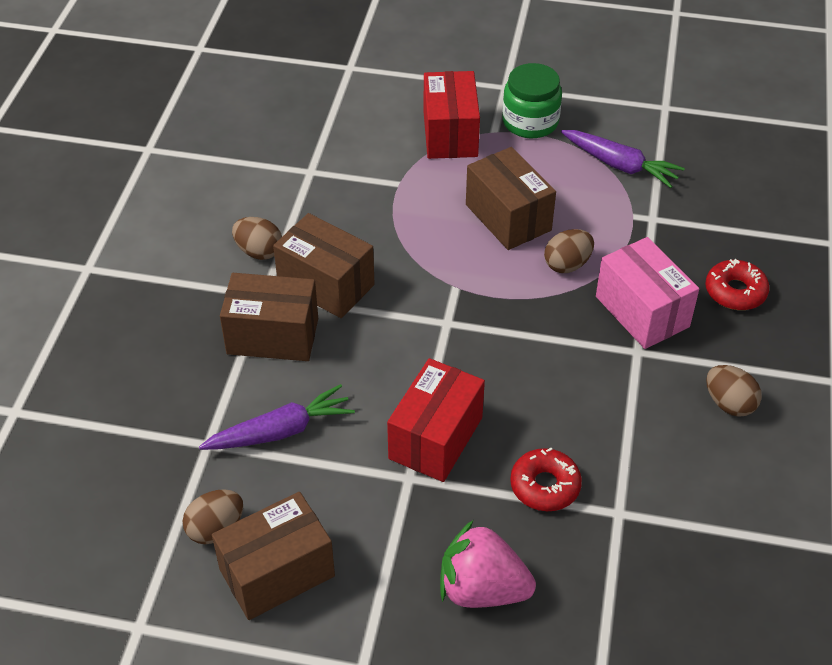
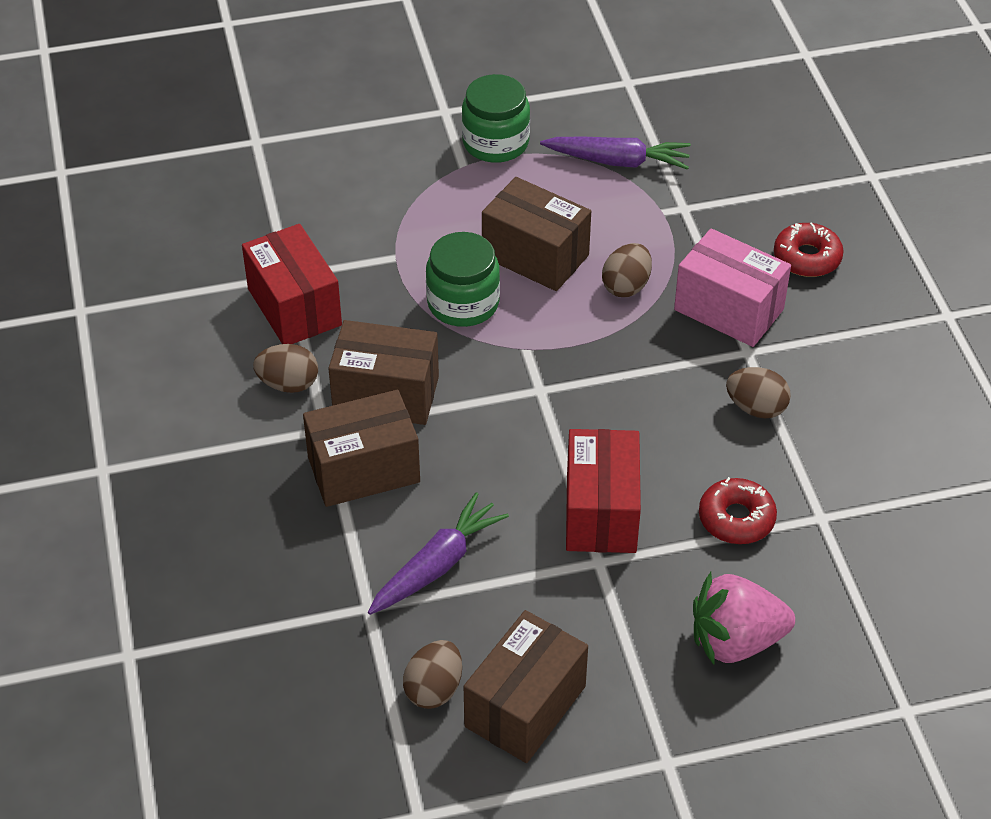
camera: 25 degrees left, 0 degrees up
(429, 235) = (463, 303): none -> green jar
(450, 134) = (417, 183): red box -> red box (294, 307)
(729, 404) = (863, 373): brown egg -> brown egg (756, 408)

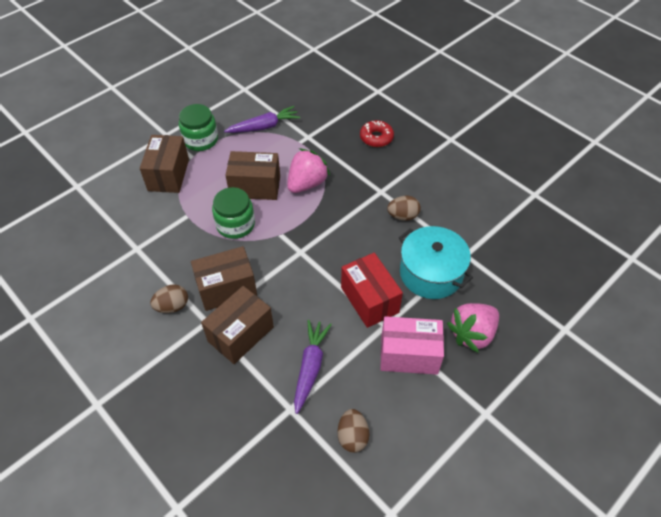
camera: 30 degrees left, 5 degrees up
(294, 307) = (150, 263): red box -> none
(525, 706) = (402, 421): brown box -> brown box (168, 175)
(626, 286) = (307, 183): brown egg -> pink strawberry
(728, 310) = (359, 175): pink box -> pink box (409, 355)
(736, 518) = (431, 273): red donut -> turquoise pot

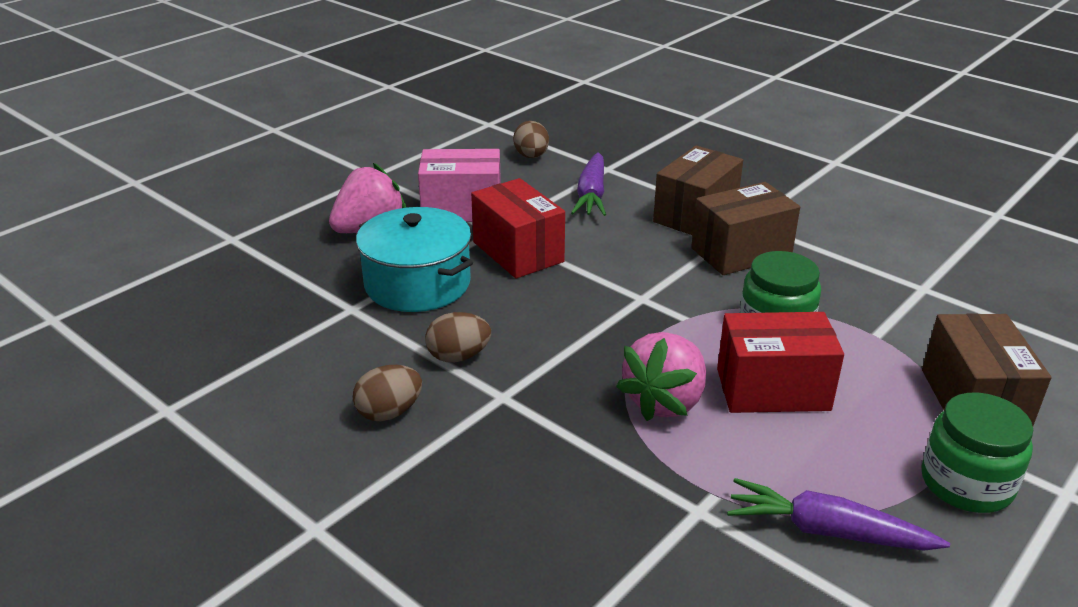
camera: 175 degrees right, 20 degrees down
(172, 306) = (809, 233): brown egg -> brown egg (389, 412)
(255, 187) = (772, 389): brown box -> red box
(264, 127) = (827, 531): purple carrot -> purple carrot turned 45 degrees clockwise
(376, 138) = (516, 519): red donut -> none

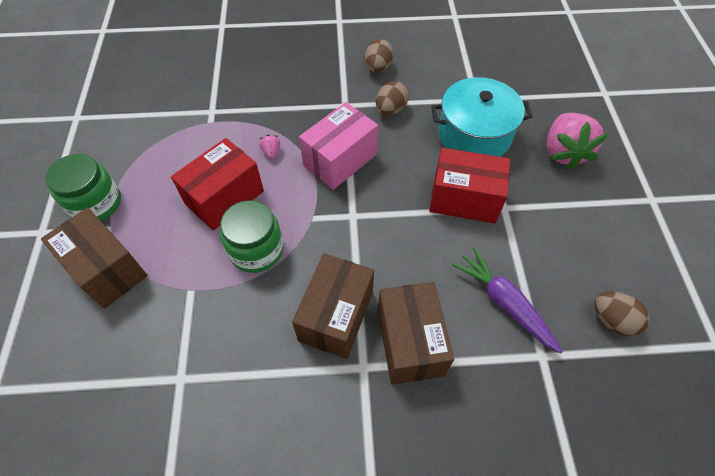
camera: 135 degrees right, 25 degrees up
(462, 209) = (551, 212): pink box -> pink box (340, 160)
(665, 401) = (271, 152): pink strawberry -> pink strawberry, size x0.41
(827, 531) = (152, 136): purple carrot -> none

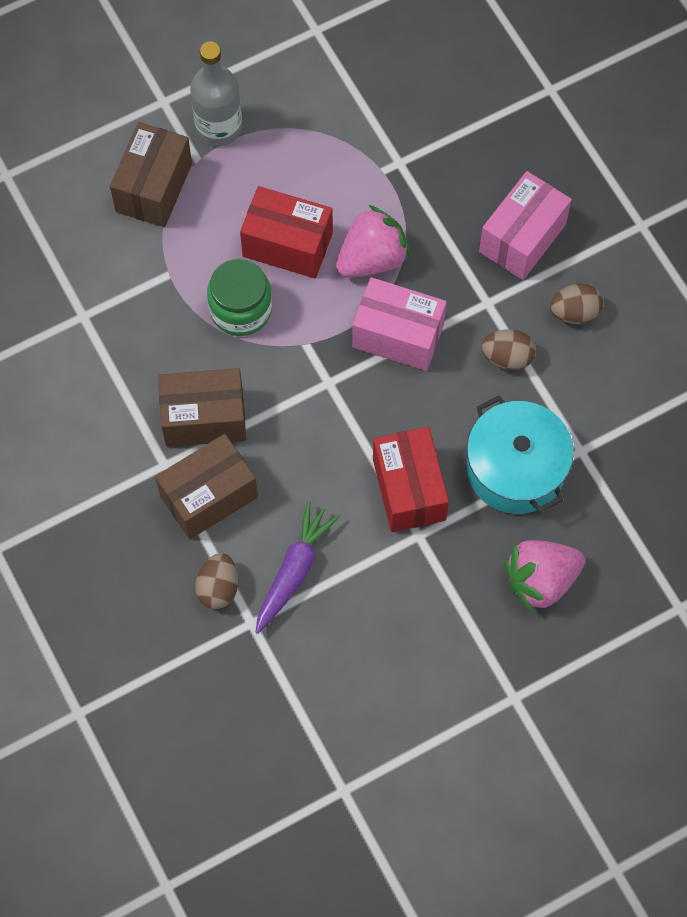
camera: 65 degrees right, 10 degrees up
(96, 203) = (219, 127): green jar -> grey bottle
(271, 152) = (372, 258): pink strawberry -> pink strawberry, size x2.46
(311, 72) = (522, 238): none -> pink box
(612, 320) = (324, 681): brown egg -> brown egg (218, 588)

